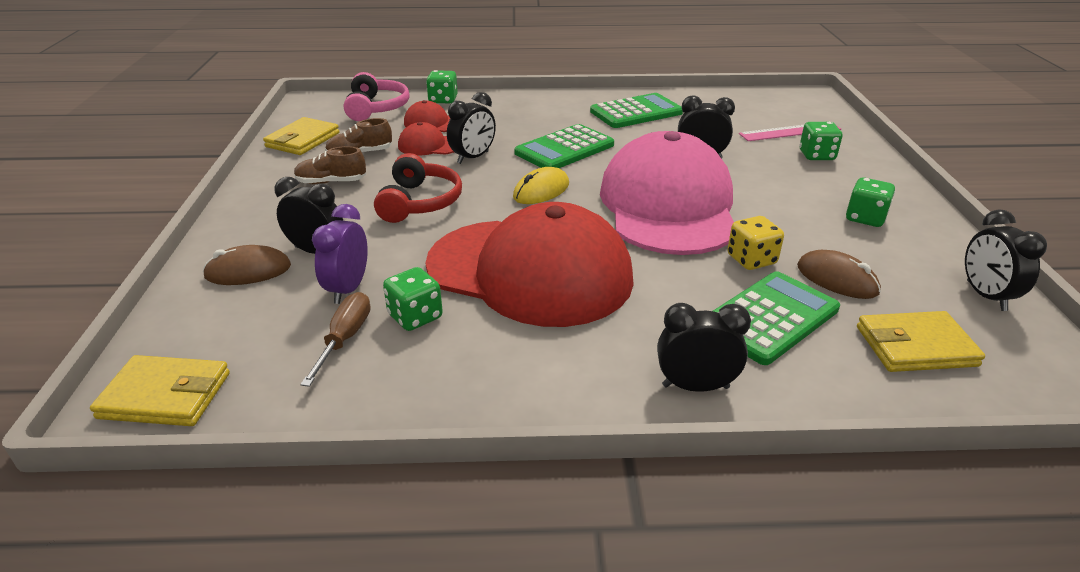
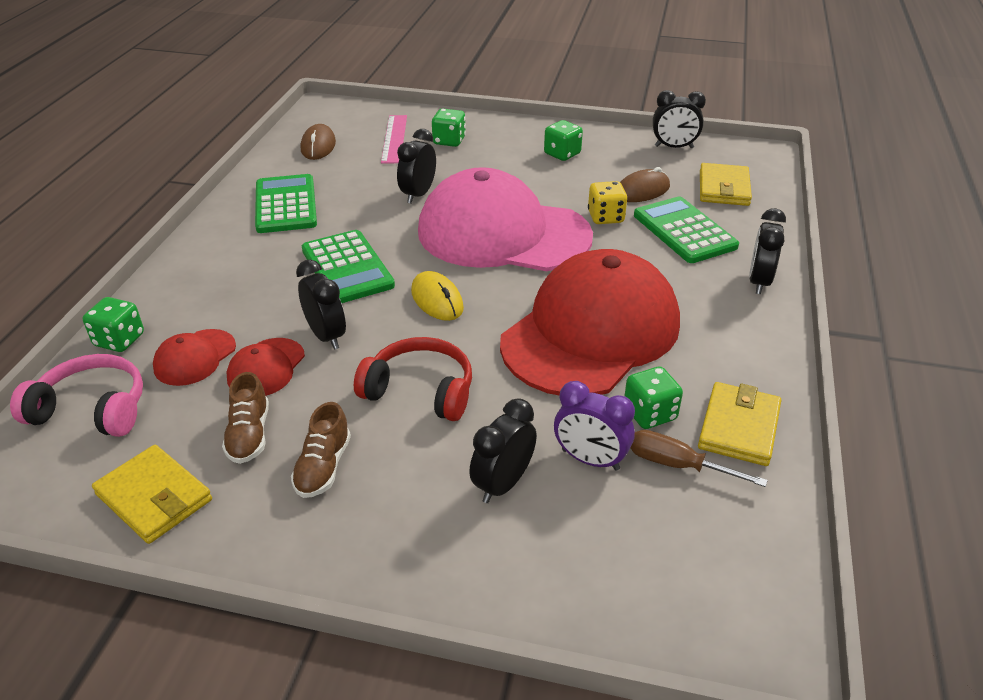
camera: 75 degrees left, 5 degrees up
(165, 395) = (756, 607): yellow wallet -> yellow wallet (738, 427)
(248, 271) = (529, 549): brown mouse -> brown mouse (318, 146)

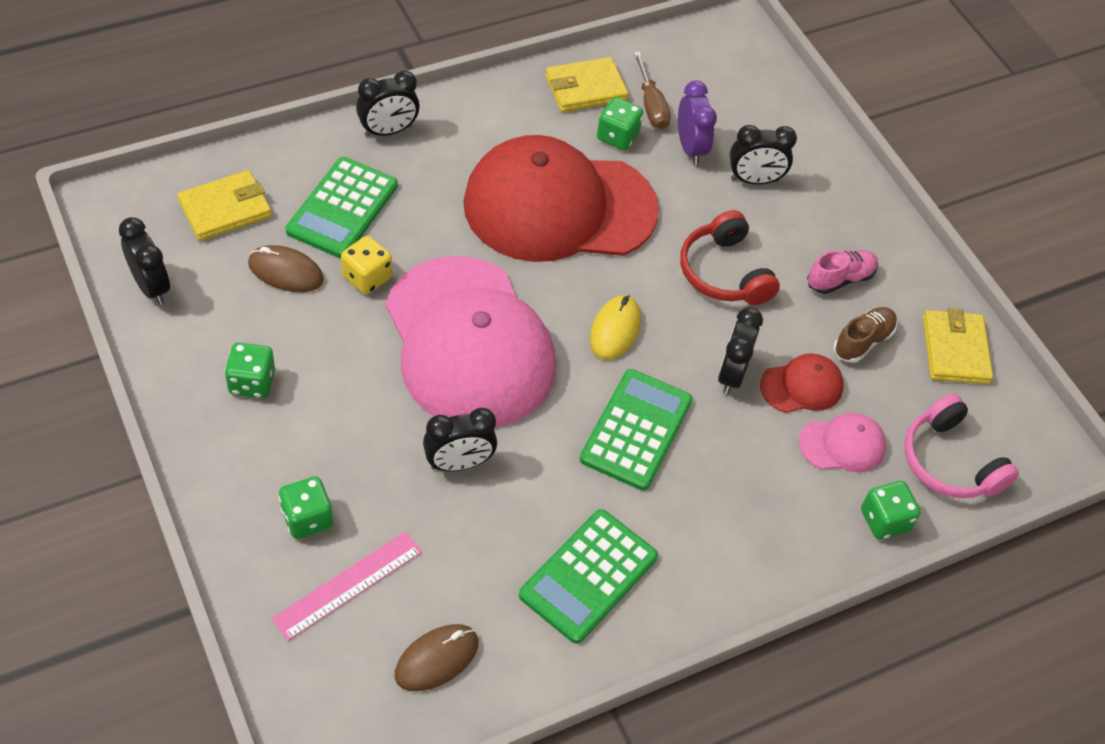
camera: 135 degrees left, 15 degrees up
(195, 357) = (842, 445): red cap -> pink cap
(323, 467) = (840, 279): brown shoe -> pink shoe

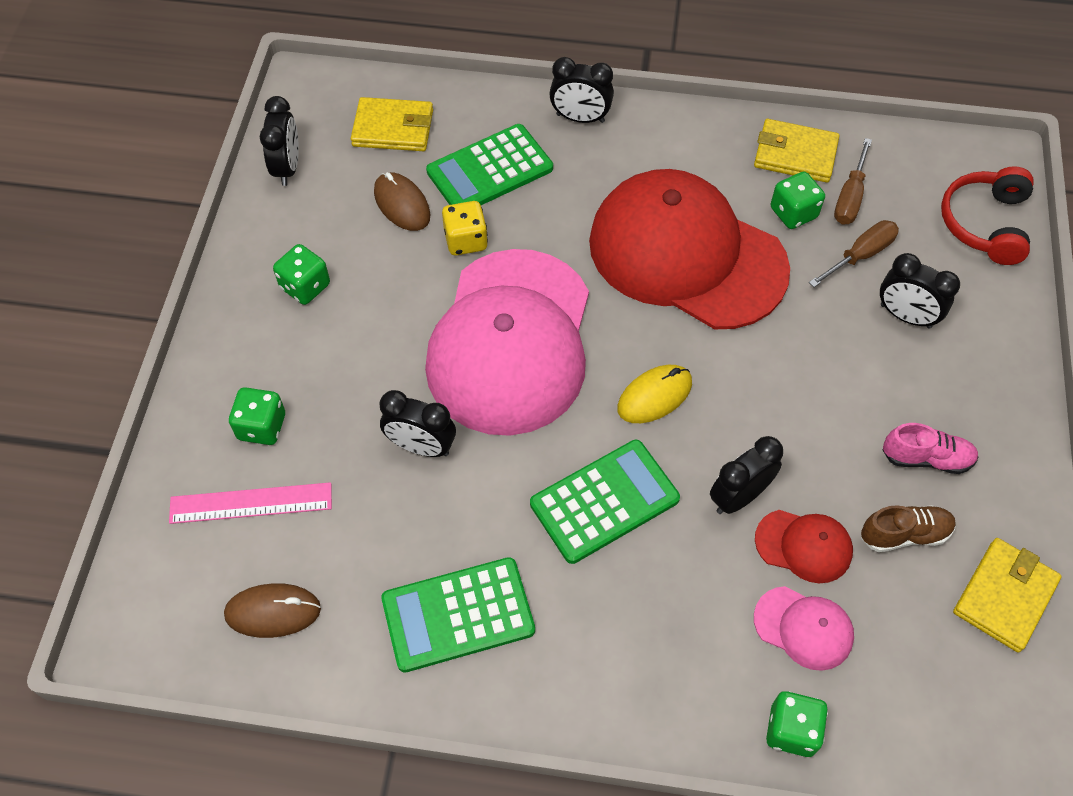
camera: 40 degrees right, 5 degrees up
(690, 148) = (860, 255): purple clock -> brown screwdriver
(724, 272) = (805, 393): red headphones -> red headphones (985, 223)
(949, 462) = (910, 710): pink headphones -> none

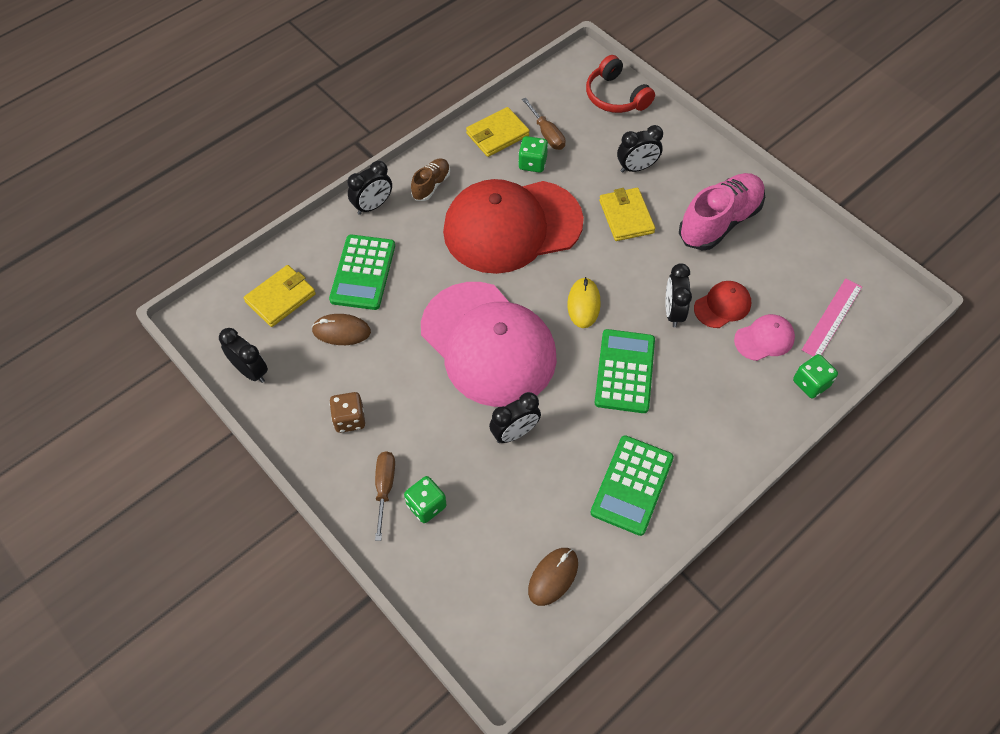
camera: 50 degrees left, 0 degrees up
(251, 503) = (472, 544): pink ruler -> pink ruler (832, 318)
(305, 286) = (349, 419): green dice -> brown dice
(466, 240) = (399, 318): yellow dice -> none
(860, 255) = (585, 157): brown screwdriver -> brown screwdriver (384, 488)
(904, 534) = (750, 262): brown shoe -> brown shoe (431, 185)
(926, 458) = (719, 222): pink shoe -> pink shoe, size x1.93
(1004, 596) = (813, 249): yellow wallet -> yellow wallet (626, 216)

